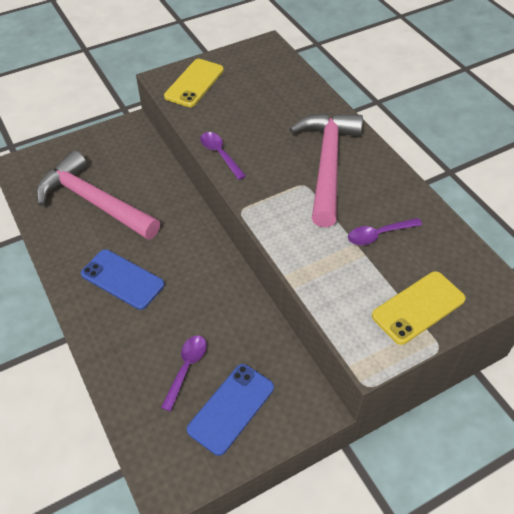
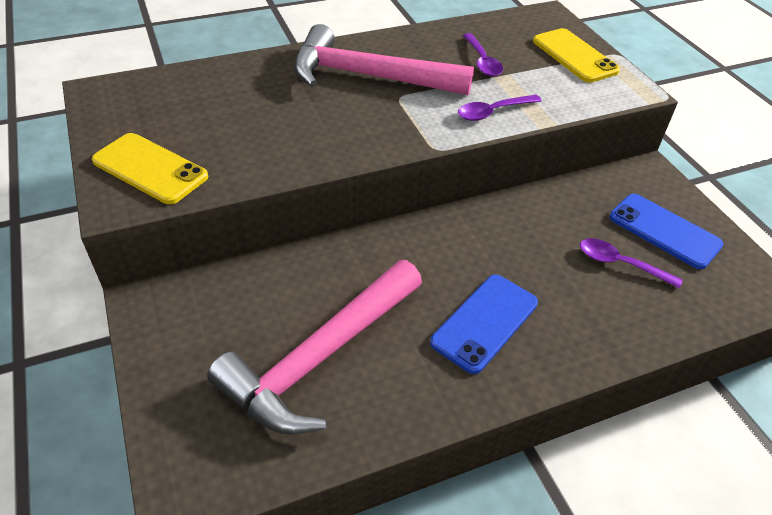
camera: 85 degrees left, 5 degrees down
(220, 154) = (326, 157): purple spoon -> purple spoon (492, 112)

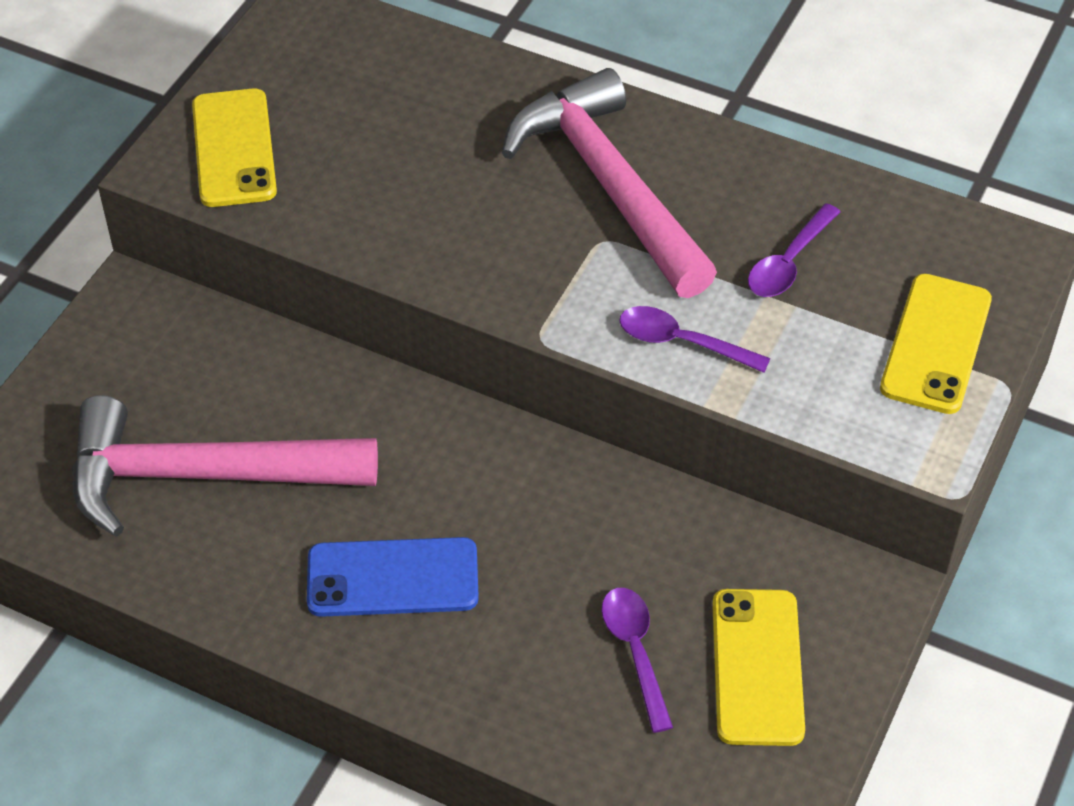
camera: 50 degrees right, 5 degrees up
(664, 231) = (757, 667): blue phone -> yellow phone

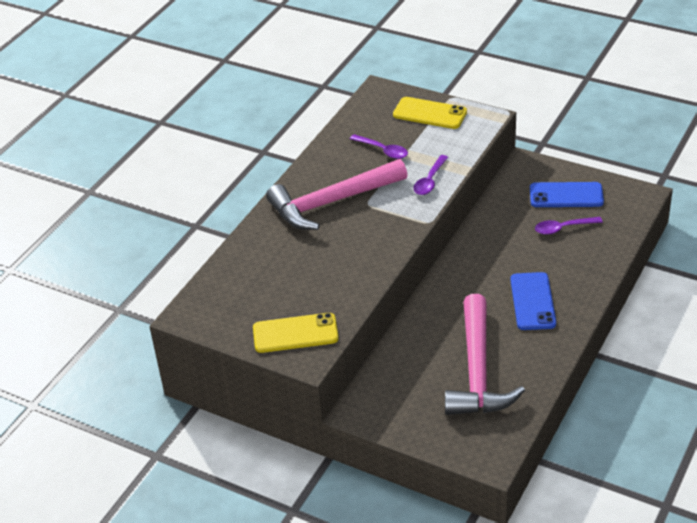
camera: 85 degrees left, 10 degrees down
(757, 667) = (566, 195): yellow phone -> blue phone

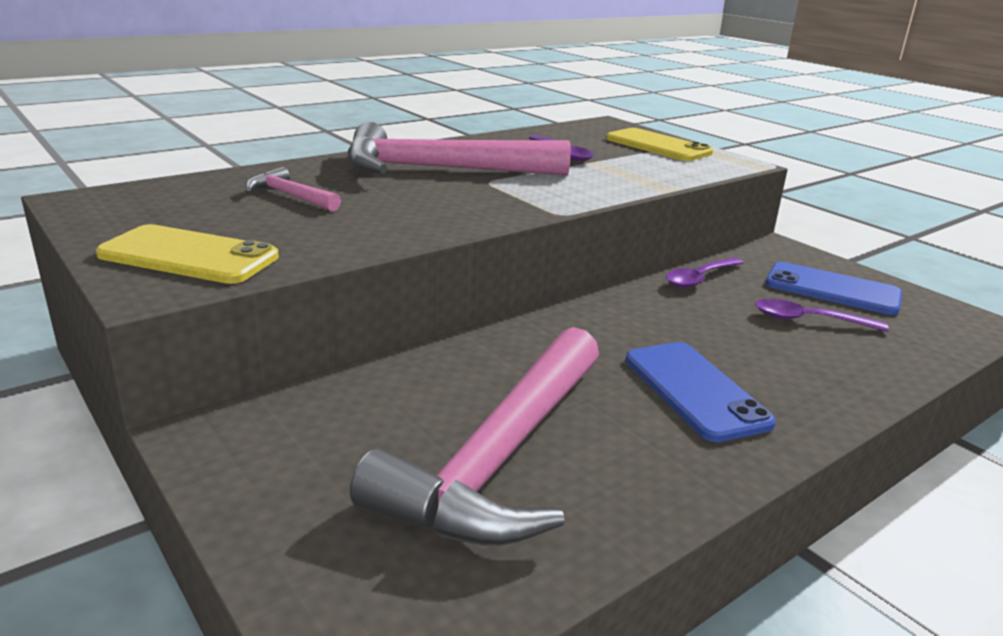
camera: 20 degrees right, 15 degrees down
(283, 265) = (291, 196): none -> pink hammer
(430, 181) = (603, 185): purple spoon -> purple spoon (699, 278)
(533, 301) = (695, 390): blue phone -> blue phone turned 45 degrees counterclockwise

